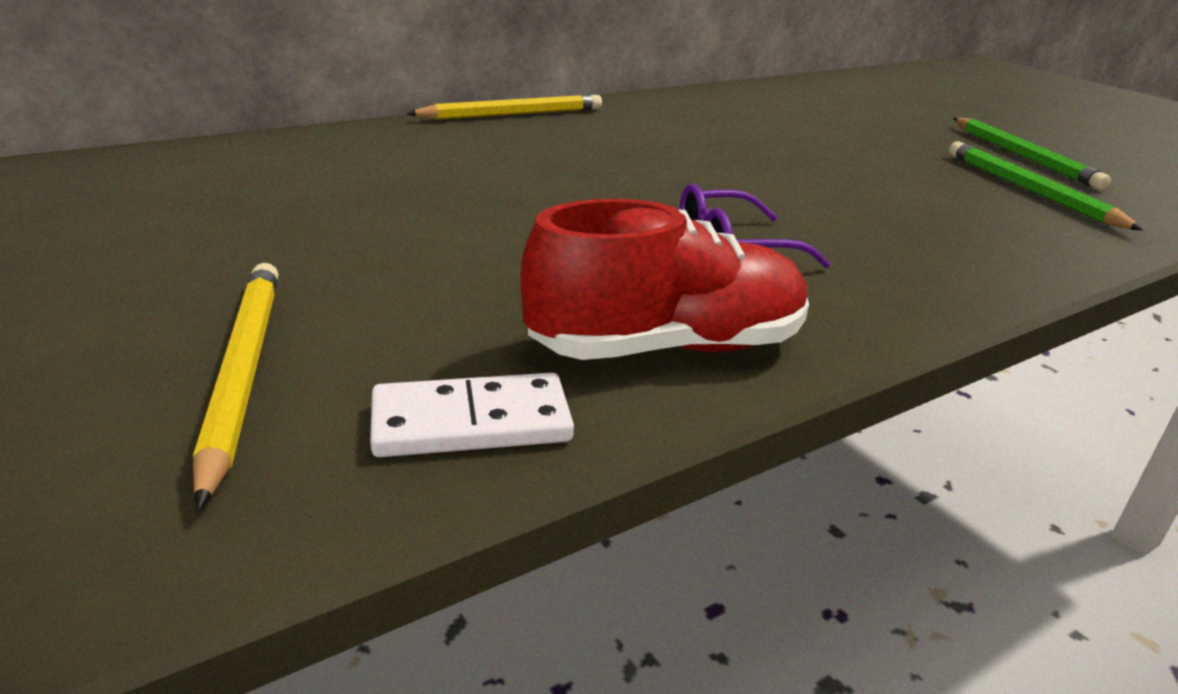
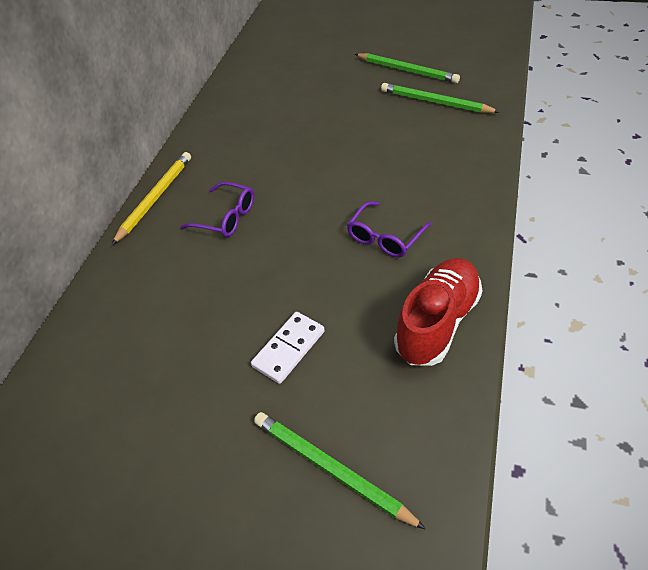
camera: 35 degrees left, 20 degrees up
(243, 372) = (331, 469): yellow pencil -> green pencil
(471, 422) = (432, 416): white domino -> white domino (288, 348)
(559, 151) = (226, 217): none -> purple glasses

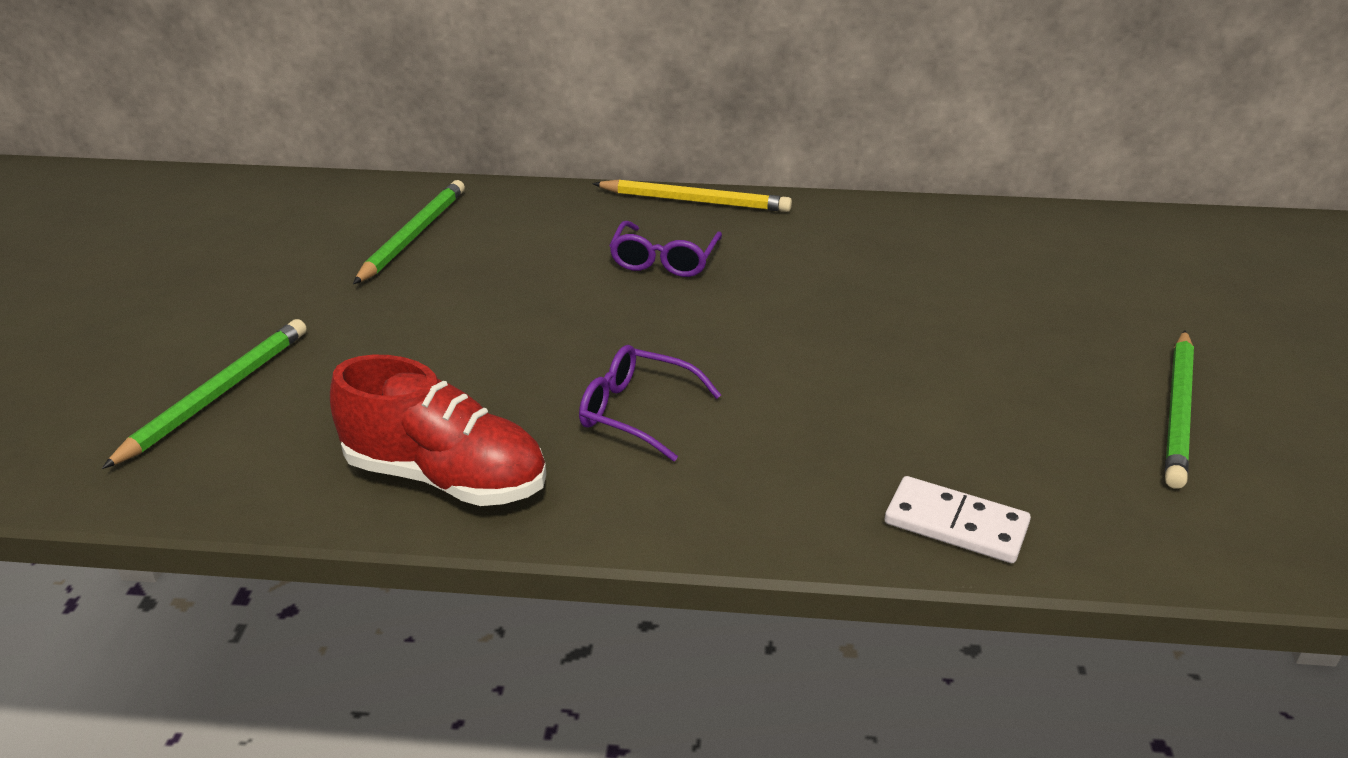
camera: 75 degrees right, 15 degrees down
(288, 348) = (411, 342): white domino -> white domino (956, 524)
(435, 102) = (1074, 457): green pencil -> green pencil (413, 235)

